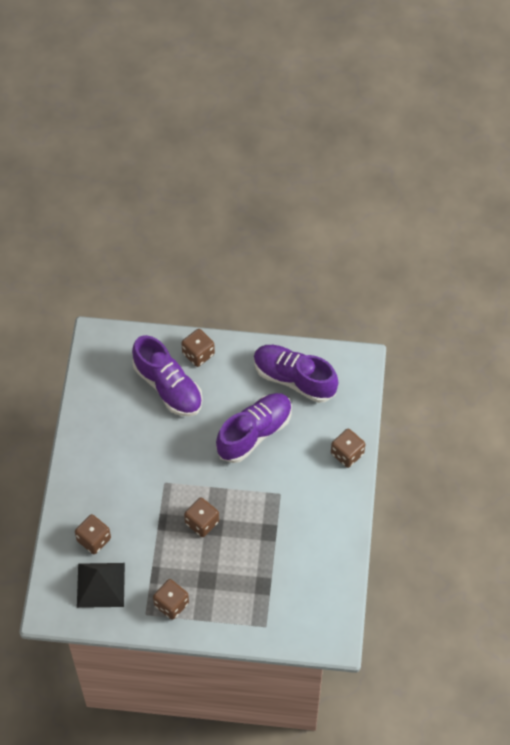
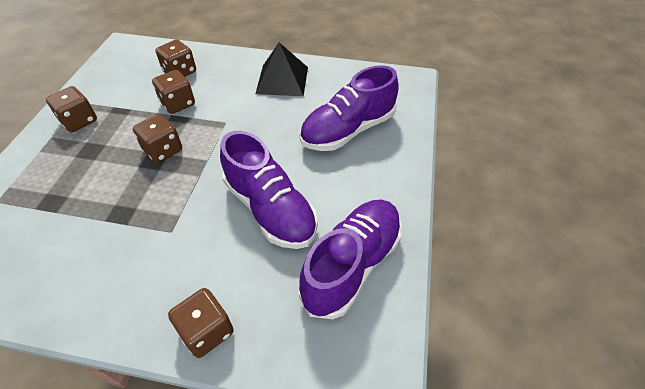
camera: 95 degrees right, 10 degrees down
(101, 585) = (130, 75): black pyramid -> black pyramid (282, 80)
(198, 354) = (393, 159): brown dice -> brown dice (178, 103)

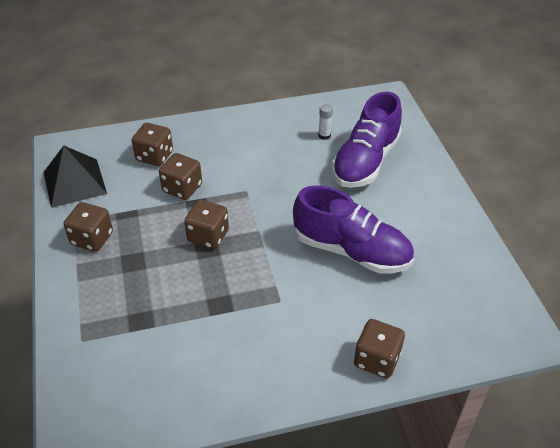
camera: 25 degrees left, 5 degrees down
(282, 80) = (267, 133): black pyramid -> black pyramid (74, 182)
(328, 96) = (324, 135): none -> white glue stick
(352, 265) = (450, 268): purple shoe -> none

